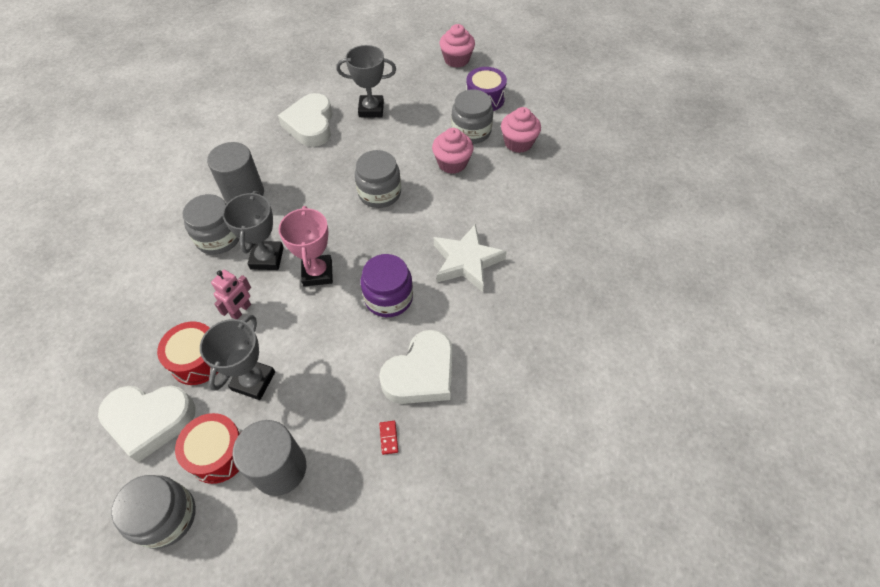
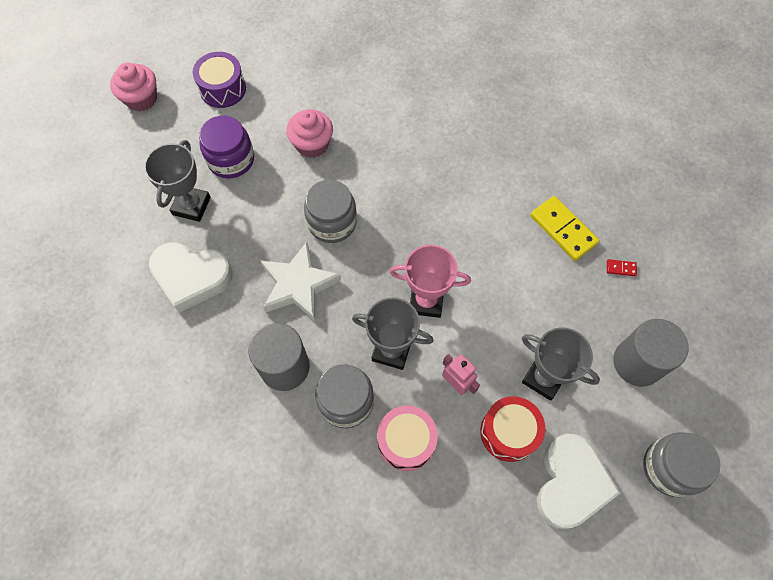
camera: 75 degrees left, 10 degrees up
(186, 284) = (406, 441): none -> pink drum
(218, 453) = (615, 416): red drum -> none
(388, 297) = (473, 240): purple jar -> purple jar (231, 159)
(421, 373) = (563, 230): white heart -> yellow domino
(466, 261) = (447, 164): white star -> white star (298, 285)
(471, 131) = (270, 115): grey jar -> none
(518, 143) = (304, 78): pink cupcake -> none

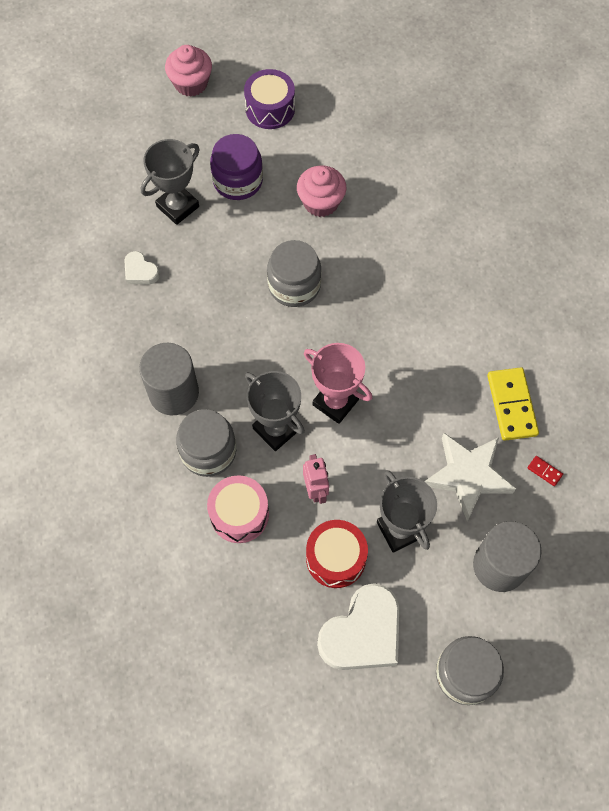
camera: 30 degrees right, 0 degrees up
(191, 277) = (140, 271): white heart -> white heart, size x0.48
(298, 285) = (229, 327): white star -> white star (468, 476)

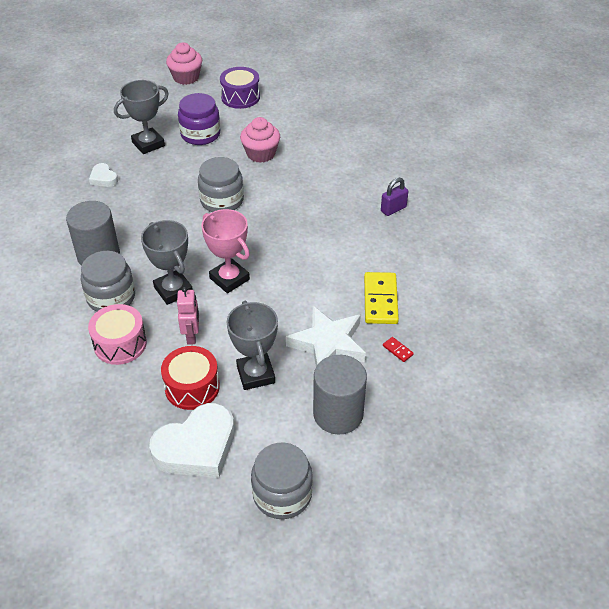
camera: 10 degrees right, 20 degrees down
(498, 267) = (393, 209): none -> purple padlock

